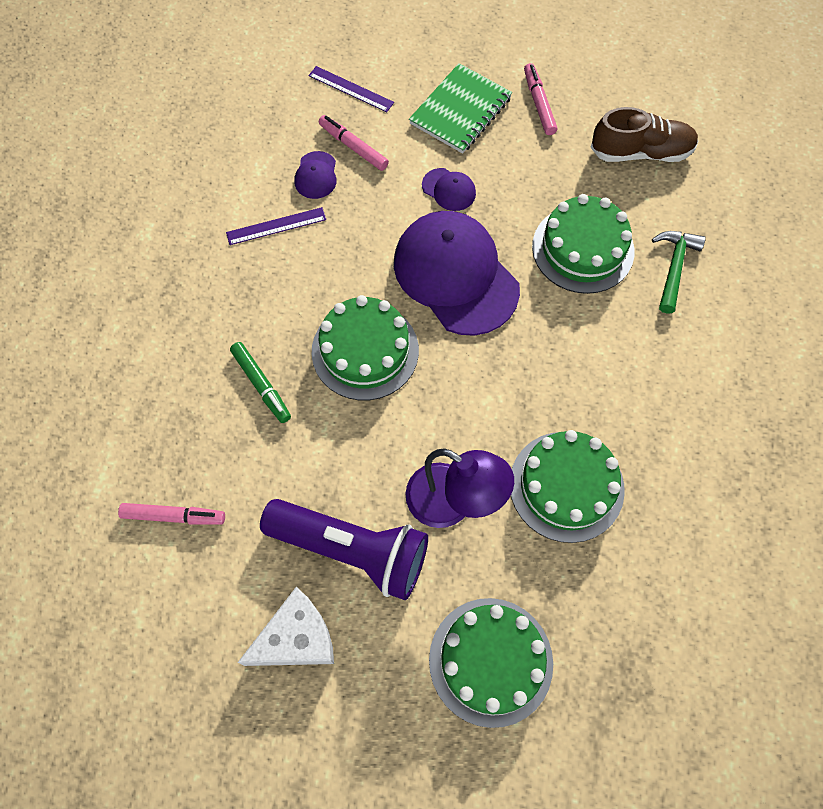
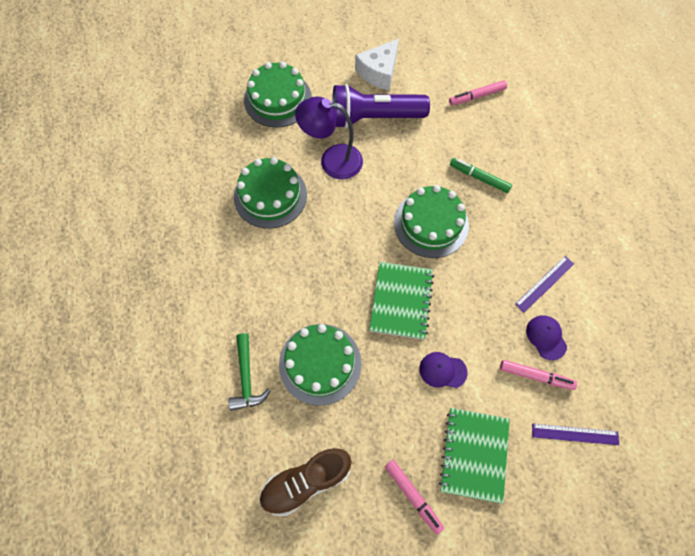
camera: 155 degrees right, 0 degrees up
(455, 275) = (401, 301): purple cap -> green notebook

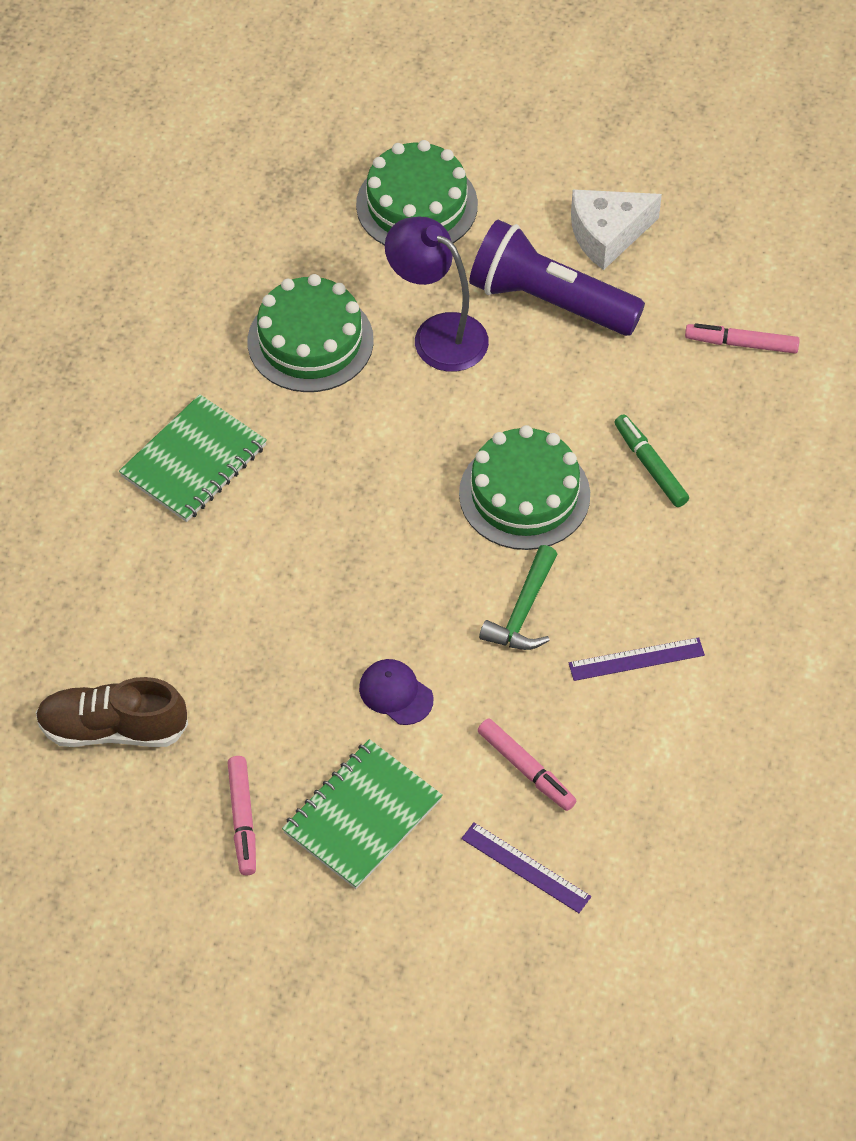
camera: 30 degrees right, 10 degrees down
(246, 378) = (117, 565): green hammer -> green hammer (523, 612)
(320, 363) = (229, 598): green cake -> none
(401, 301) = (402, 576): green notebook -> green notebook (194, 461)
(546, 337) = (581, 729): purple cap -> none

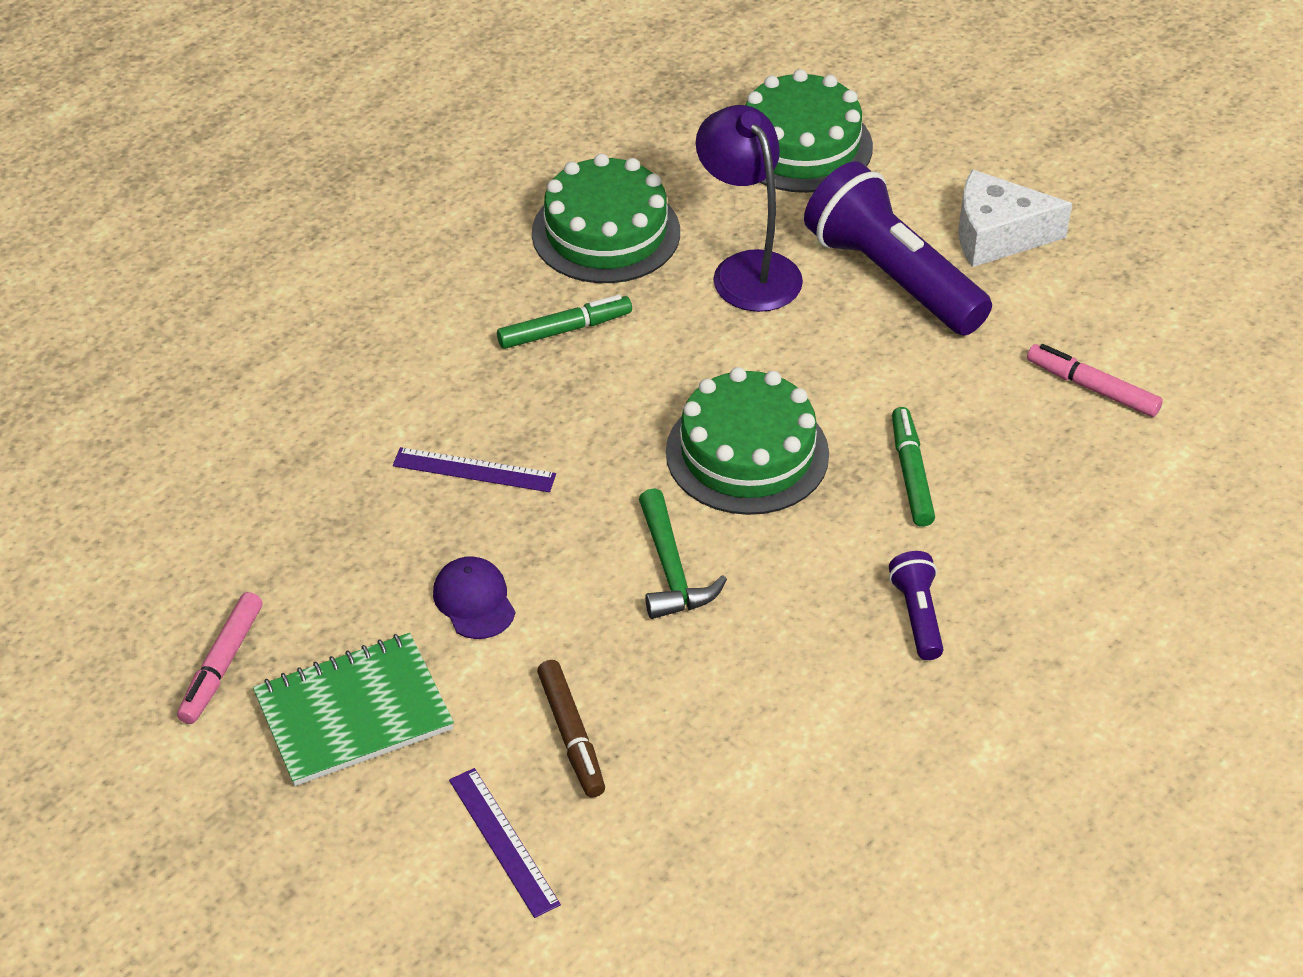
camera: 25 degrees right, 10 degrees down
(113, 728) = (150, 523): brown shoe -> none
(194, 461) = (409, 302): green notebook -> none
(329, 440) = (565, 330): none -> green marker
(523, 612) = (671, 570): green hammer -> green hammer turned 60 degrees counterclockwise
(526, 769) = (571, 735): pink marker -> brown marker
(636, 659) = (773, 667): purple ruler -> purple ruler (474, 470)
(713, 578) = (917, 615): none -> purple flashlight

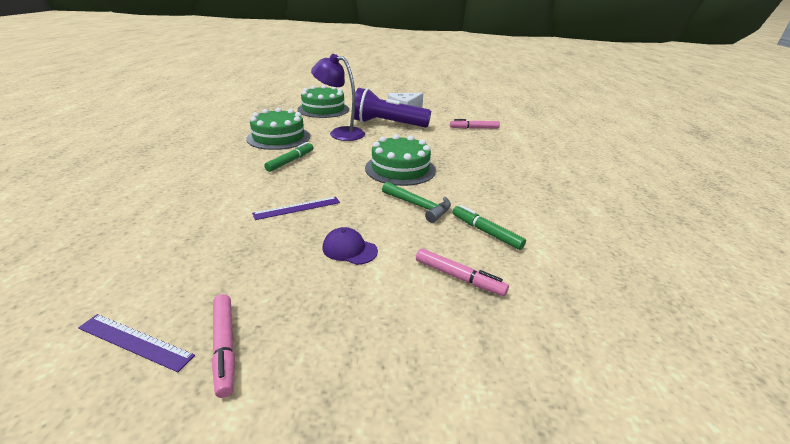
camera: 40 degrees left, 15 degrees down
(353, 712) = (338, 327): green notebook -> none
(503, 841) = (493, 342): purple ruler -> purple ruler (135, 341)
(571, 735) = (459, 277): brown marker -> pink marker
(911, 474) = (457, 157): green marker -> green marker (486, 232)
(917, 615) = (515, 186): purple flashlight -> none

